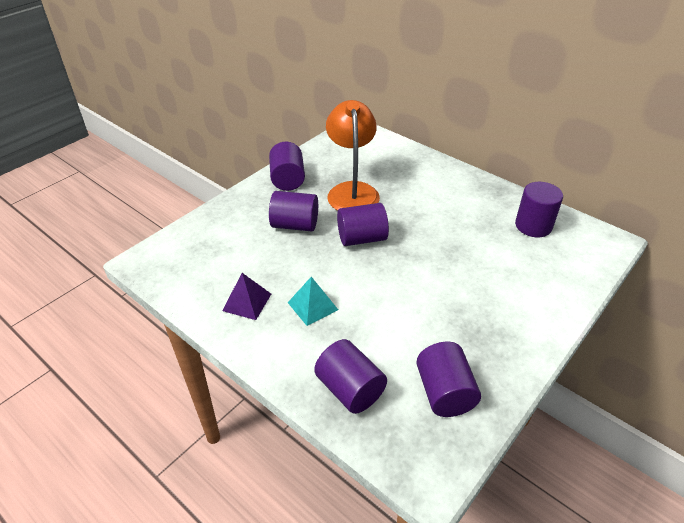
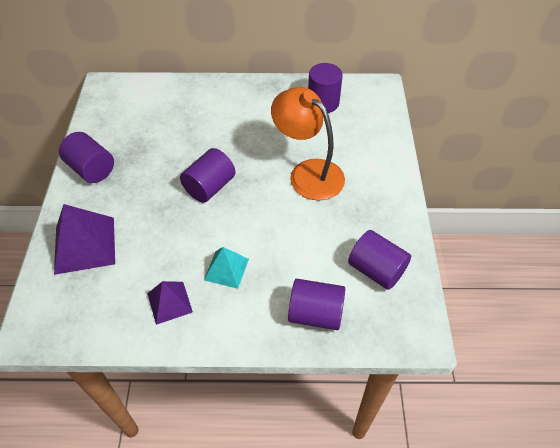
camera: 40 degrees left, 10 degrees up
(231, 227) = (84, 245): none -> purple pyramid
(295, 225) = (142, 208): purple cylinder -> none
(352, 191) = (161, 148): orange lamp -> orange lamp (308, 173)

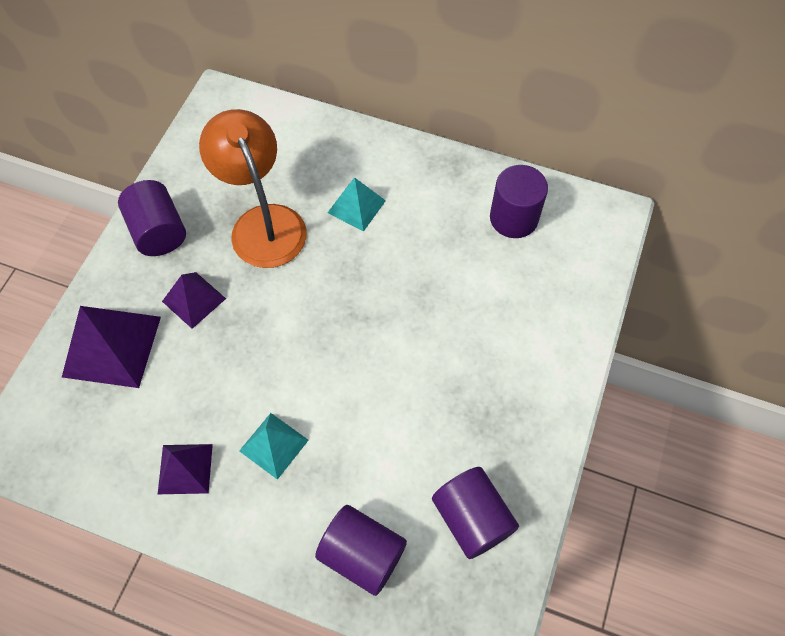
camera: 20 degrees right, 10 degrees up
(133, 201) = (194, 300): none -> purple pyramid
(209, 187) = (300, 310): purple cylinder -> none
(221, 121) = (356, 206): none -> turquoise pyramid
(308, 173) = (442, 331): orange lamp -> orange lamp (263, 223)

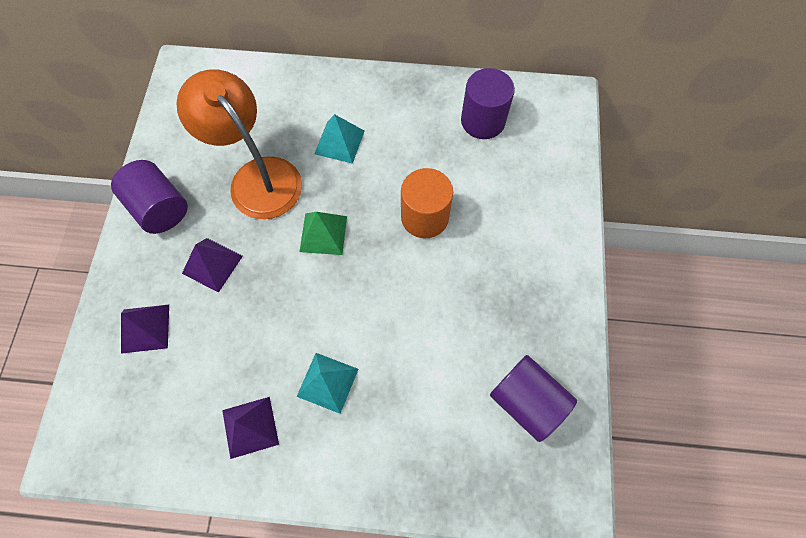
camera: 15 degrees left, 5 degrees up
(112, 346) = (145, 328): purple pyramid -> purple pyramid, size x0.60
(313, 295) = (323, 233): none -> green pyramid
(362, 554) = (438, 462): purple cylinder -> none
(422, 304) = (424, 217): none -> orange cylinder

